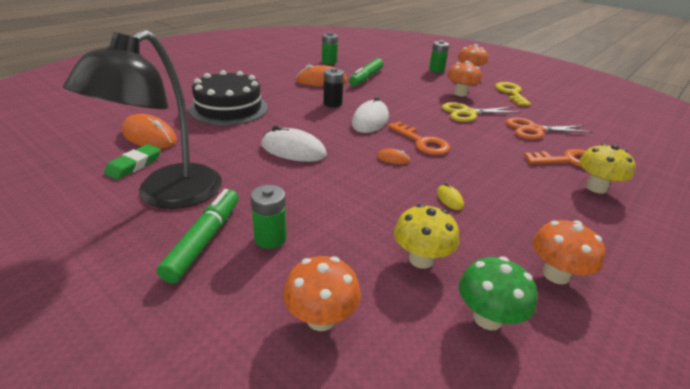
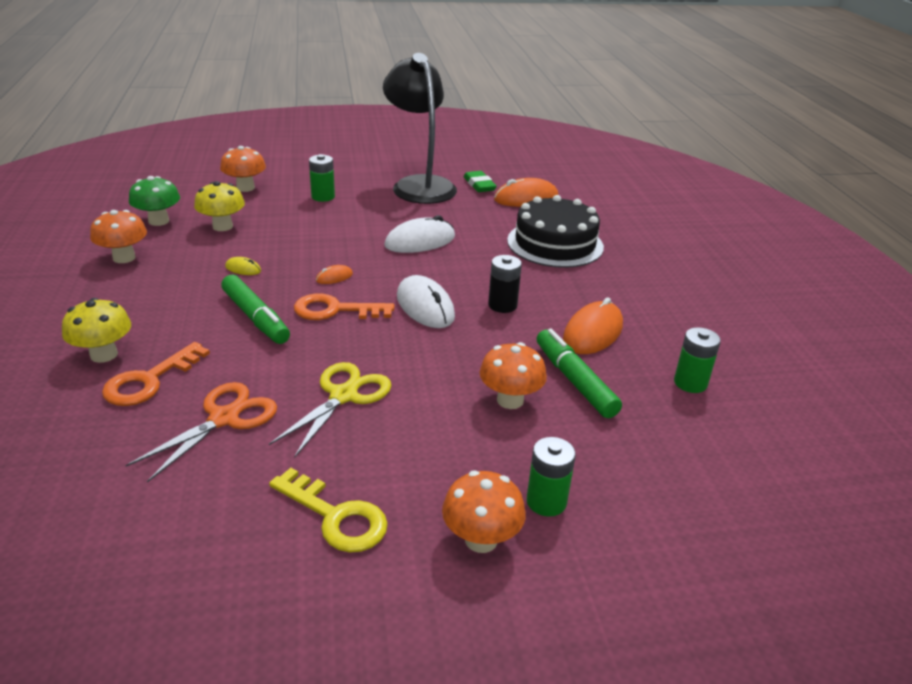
camera: 130 degrees right, 0 degrees up
(204, 240) = (353, 182): green marker -> green marker (255, 317)
(460, 93) = (409, 442): orange mushroom -> orange mushroom (510, 400)

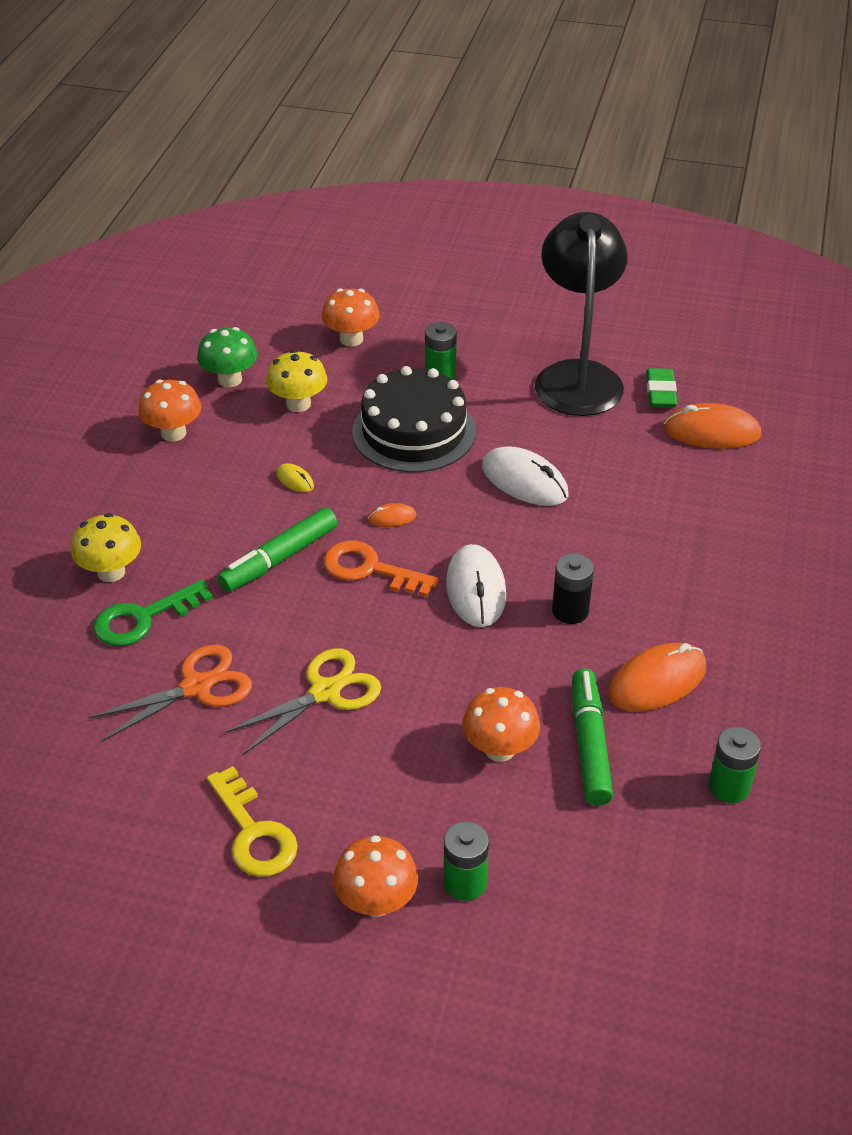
camera: 25 degrees right, 10 degrees up
(149, 380) = (143, 618): orange key -> green key
(255, 317) = (279, 559): green marker -> green marker turned 60 degrees clockwise
(420, 241) = (524, 481): white mouse -> white mouse turned 45 degrees clockwise
(555, 243) = (701, 524): black cake -> black cake (414, 432)

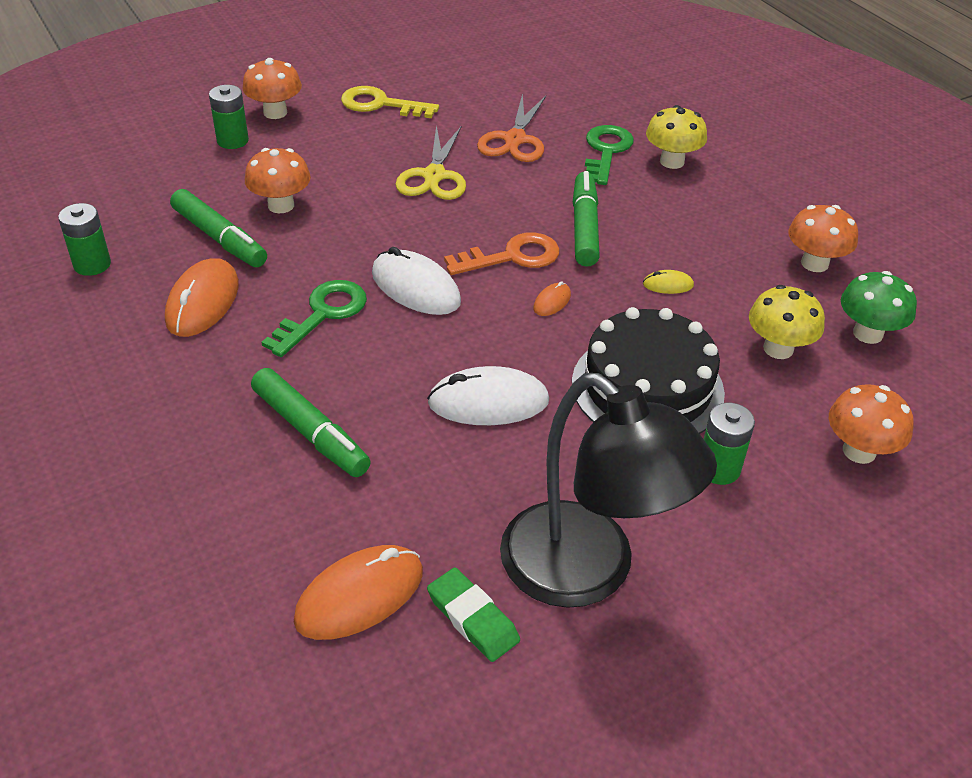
camera: 135 degrees right, 0 degrees up
(570, 611) = (323, 314): black battery -> green key
(661, 530) = (310, 432): none -> green marker

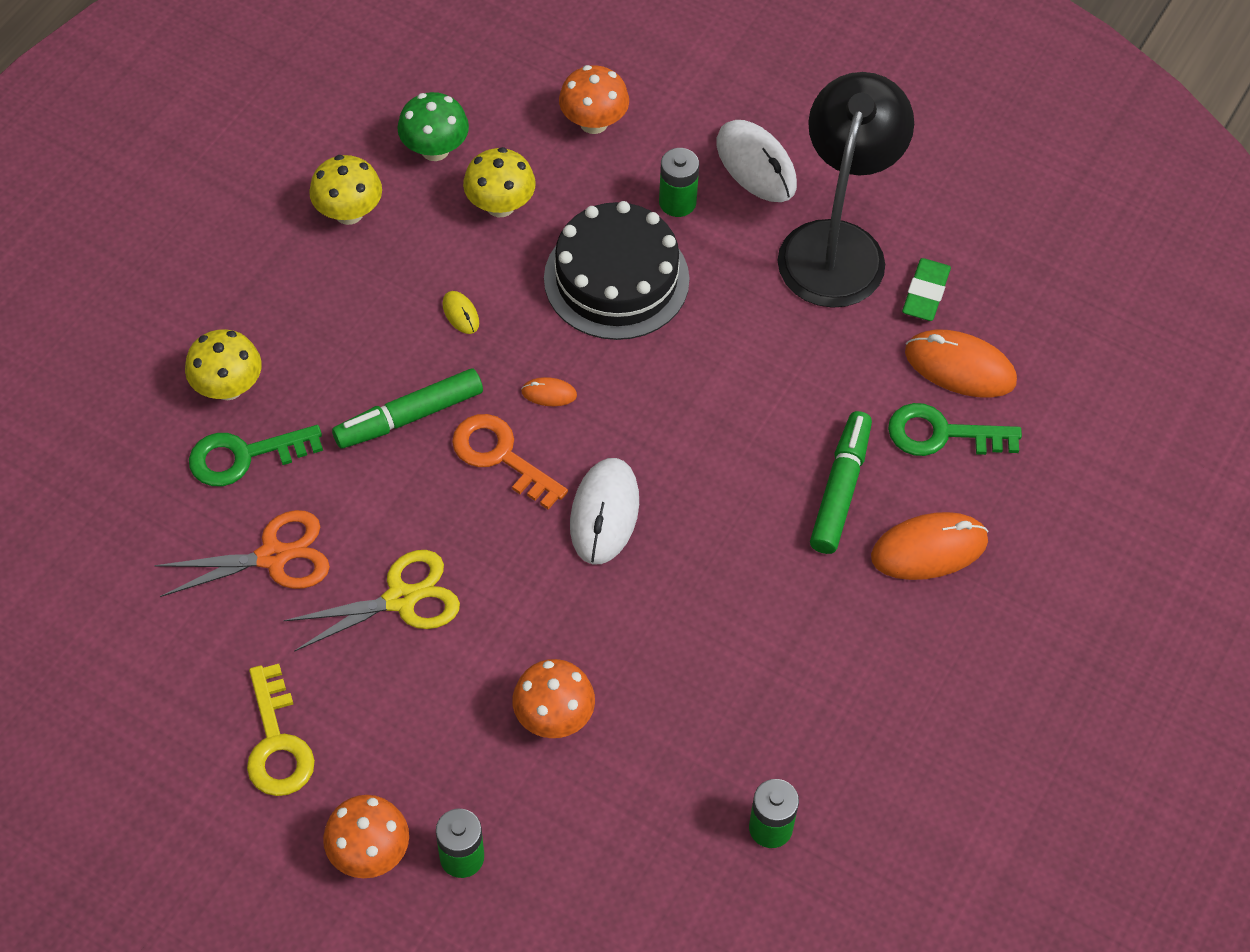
camera: 120 degrees left, 15 degrees up
(202, 302) = (751, 682): orange mouse -> orange mouse (929, 549)
(219, 238) = (648, 738): green marker -> none
(323, 314) = (695, 568): green key -> green key (942, 434)
(488, 402) = (714, 381): white mouse -> white mouse (756, 164)
(814, 263) = (349, 212): orange mushroom -> yellow mushroom

